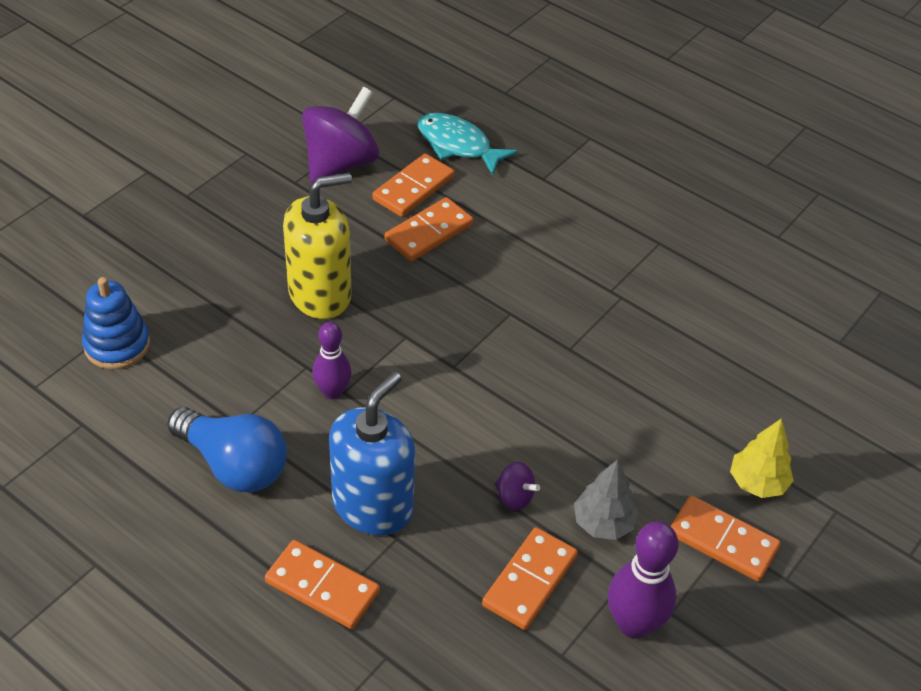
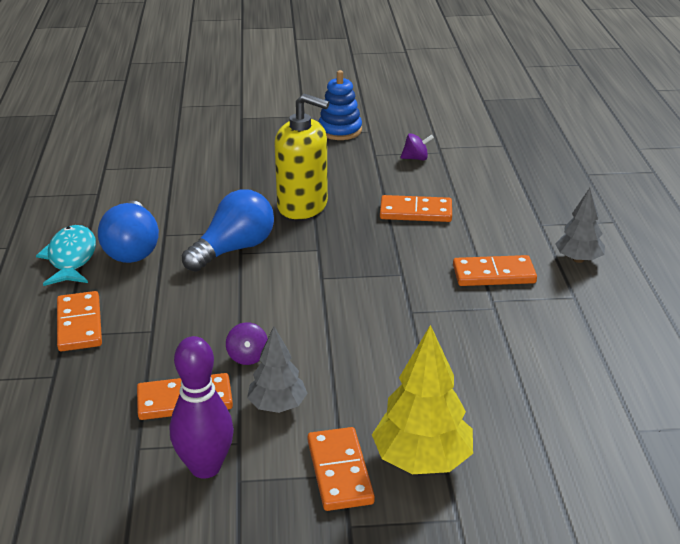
camera: 50 degrees right, 15 degrees down
(117, 345) = (166, 173): blue stacking toy -> blue stacking toy (340, 130)
(332, 392) = (234, 249): purple bowling pin -> blue light bulb
(340, 163) = (416, 158): purple spinning top -> purple spinning top, size x0.45
(373, 506) = (165, 309): blue soap dispenser -> none
(413, 188) = (442, 189): orange domino -> orange domino (494, 274)
(458, 145) = (507, 183): turquoise fish -> turquoise fish (71, 258)
(616, 200) = (578, 259): none -> grey tree
(757, 482) = (422, 460): yellow tree -> yellow tree, size x1.58

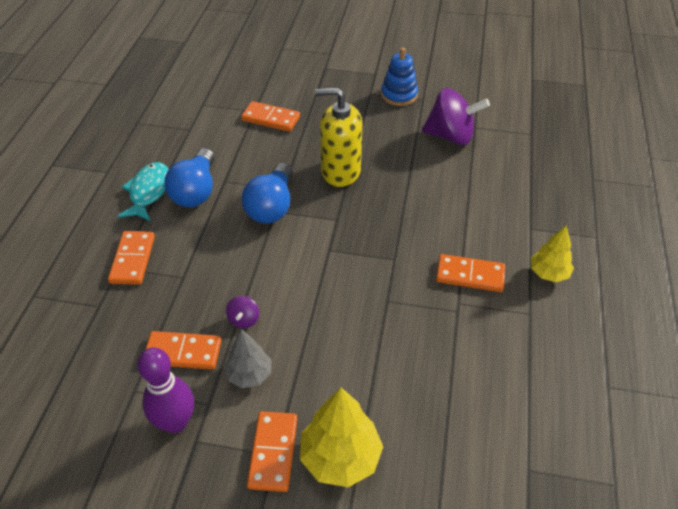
camera: 15 degrees right, 15 degrees up
(234, 249) = (271, 206): blue light bulb -> blue light bulb turned 135 degrees clockwise
(302, 206) = (340, 171): yellow soap dispenser -> yellow soap dispenser turned 150 degrees clockwise
(415, 212) = (429, 195): orange domino -> orange domino (270, 119)
(416, 158) = (451, 136): purple spinning top -> purple spinning top, size x2.22
(578, 259) = (548, 273): grey tree -> yellow tree

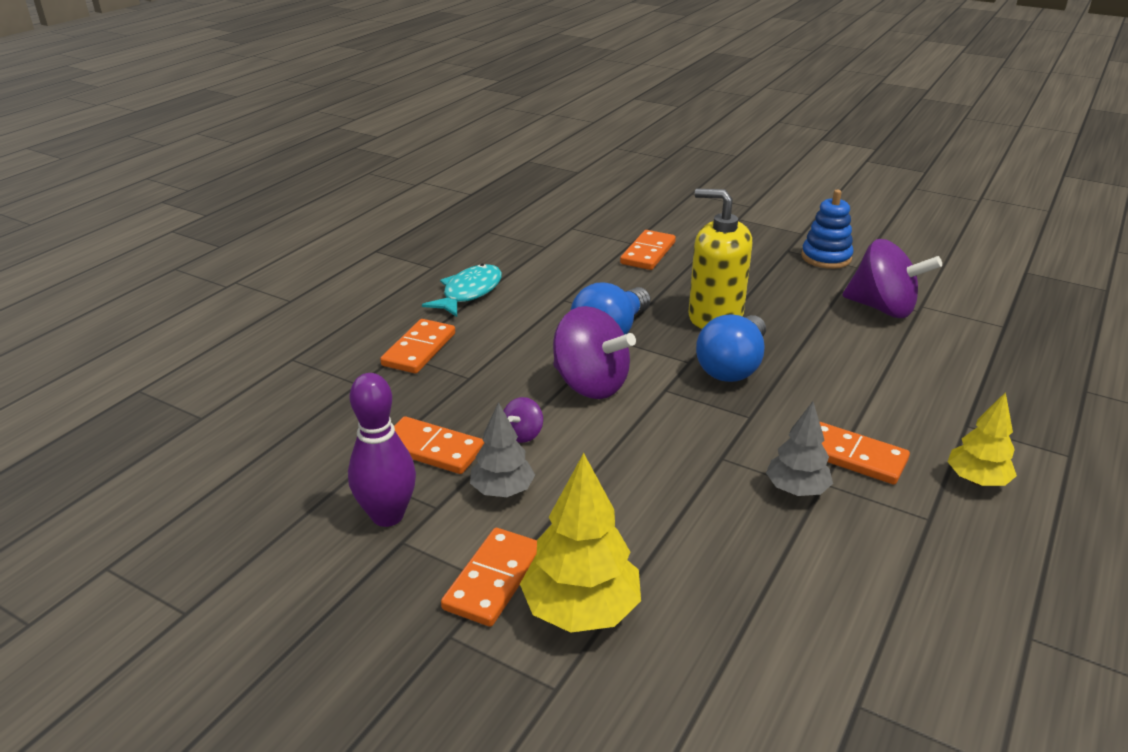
camera: 20 degrees right, 15 degrees down
(195, 191) = (524, 302): blue light bulb -> blue light bulb (732, 367)
(270, 119) = (648, 253): orange domino -> orange domino turned 75 degrees clockwise
(275, 260) = (590, 385): none -> purple spinning top
(443, 314) = (796, 490): none -> grey tree

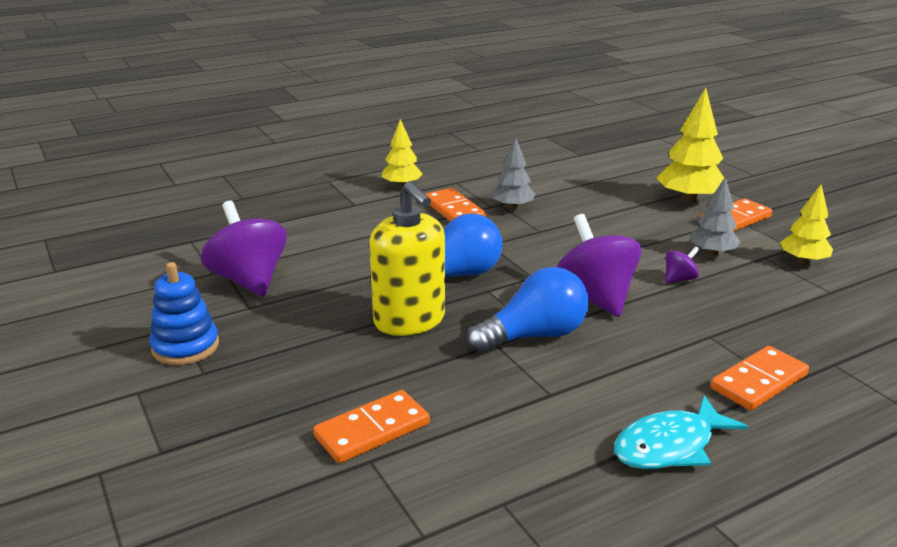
camera: 150 degrees left, 5 degrees down
(387, 515) = (803, 261): purple bowling pin -> yellow tree
(432, 449) = (761, 289): orange domino -> none

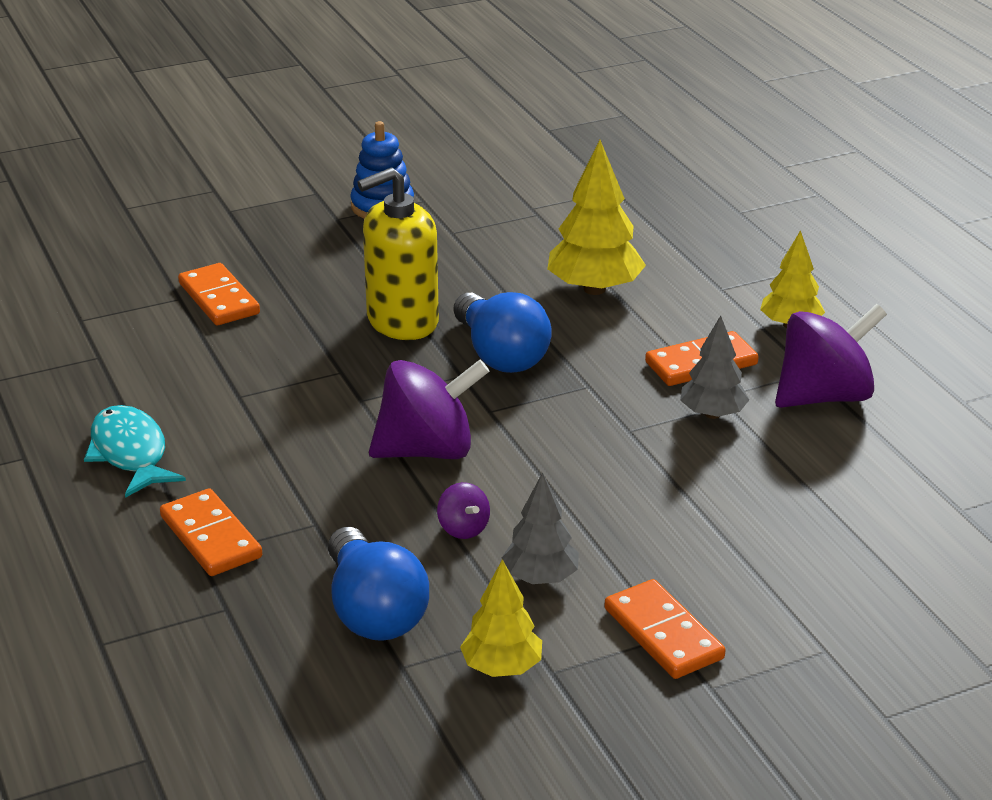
camera: 95 degrees right, 5 degrees up
(249, 280) = (510, 228): purple spinning top -> purple spinning top (824, 396)
(534, 336) = (349, 397): blue light bulb -> blue light bulb (373, 611)
(688, 200) = (749, 598): yellow tree -> yellow tree (594, 289)

